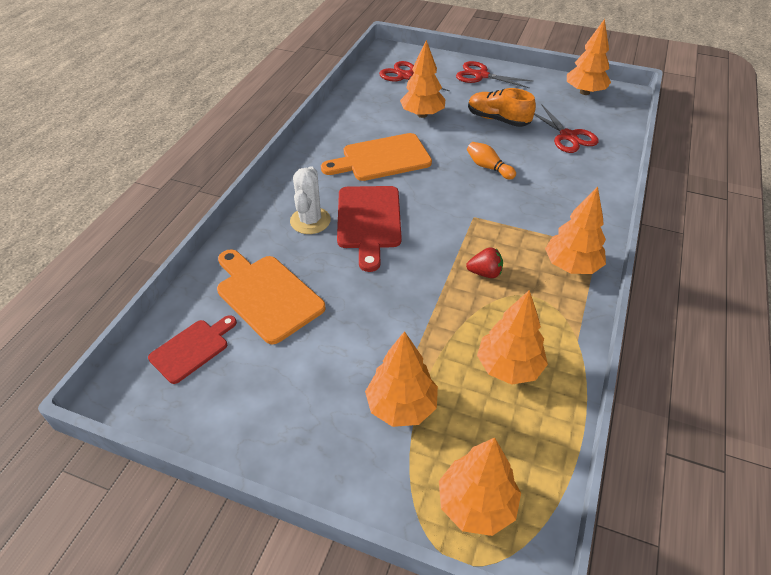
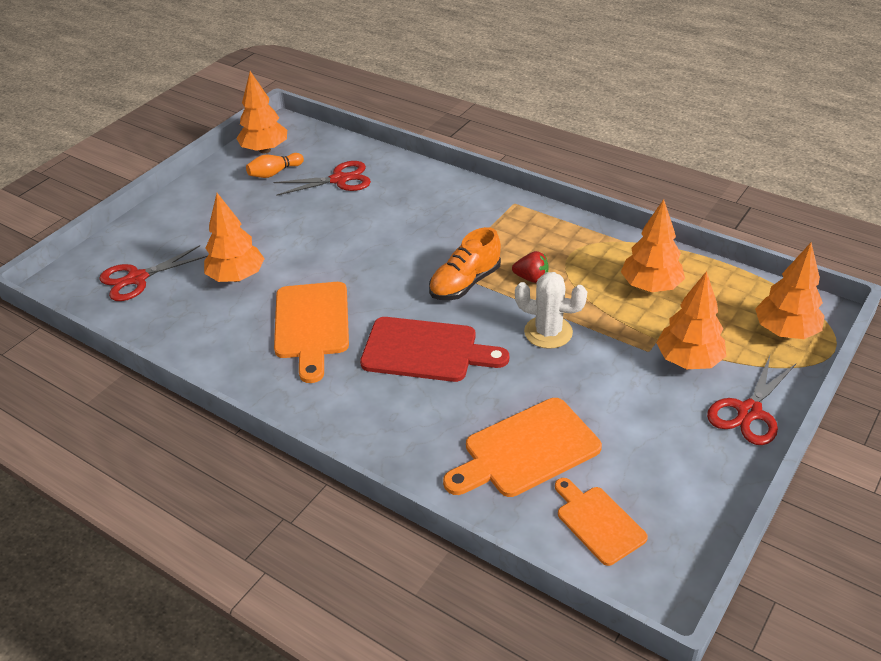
camera: 75 degrees left, 5 degrees down
(192, 349) = (598, 522): red cutting board -> orange cutting board
(310, 221) = (407, 401): white cactus -> white cactus (548, 332)
(481, 75) = (180, 215): red scissors -> red scissors (749, 412)
(485, 273) = (531, 278): red strawberry -> red strawberry turned 90 degrees clockwise
(488, 167) = (367, 244): orange bowling pin -> orange bowling pin (274, 173)
(498, 119) = (282, 220): orange shoe -> orange shoe (465, 283)
(571, 266) = (535, 223): orange tree -> none

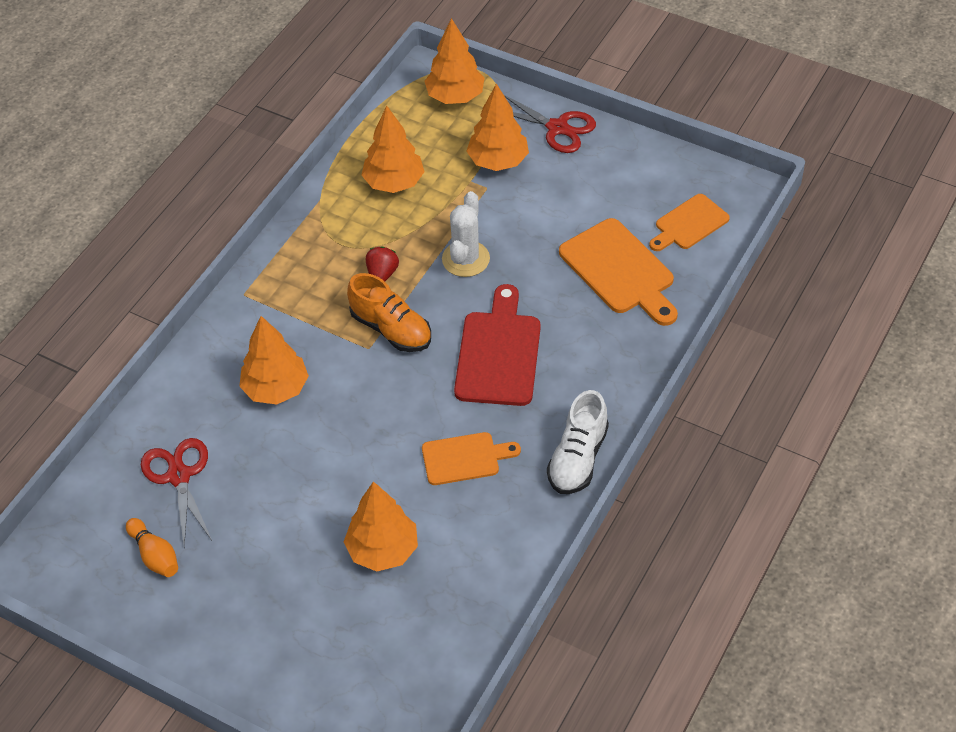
camera: 95 degrees left, 10 degrees up
(137, 279) = (387, 663): red scissors -> none
(265, 150) = (93, 580): orange tree -> orange tree (276, 389)
(289, 399) = (578, 458): none -> white shoe
(311, 325) = (465, 458): orange cutting board -> orange cutting board, size x0.63

